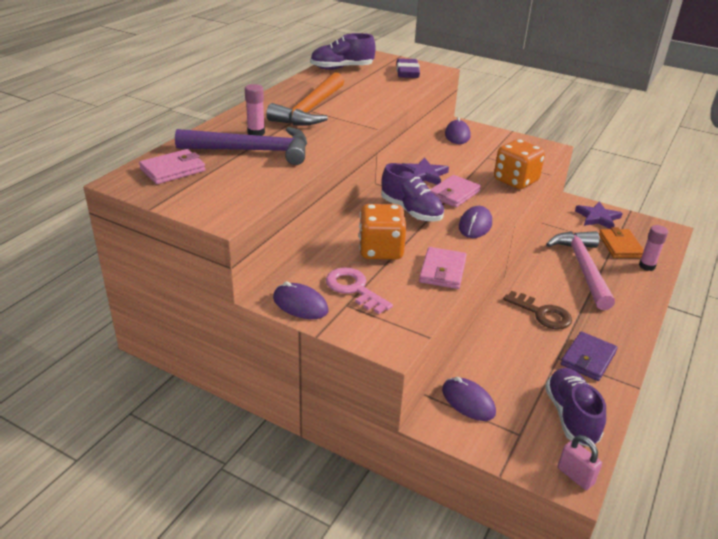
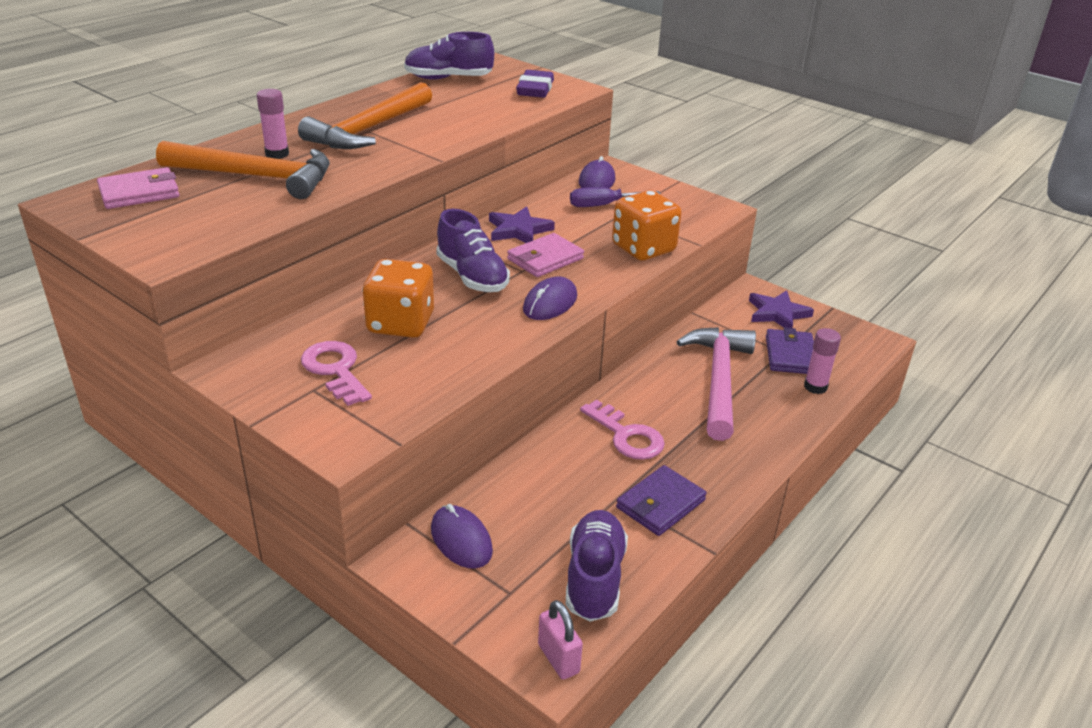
camera: 10 degrees right, 0 degrees up
(252, 151) = (257, 177): purple hammer -> orange hammer
(300, 304) = (253, 382): purple mouse -> none
(442, 271) = (468, 359): pink wallet -> none
(471, 152) = (603, 205): none -> purple screwdriver
(542, 314) = (626, 436): brown key -> pink key
(620, 246) = (790, 355): orange wallet -> purple wallet

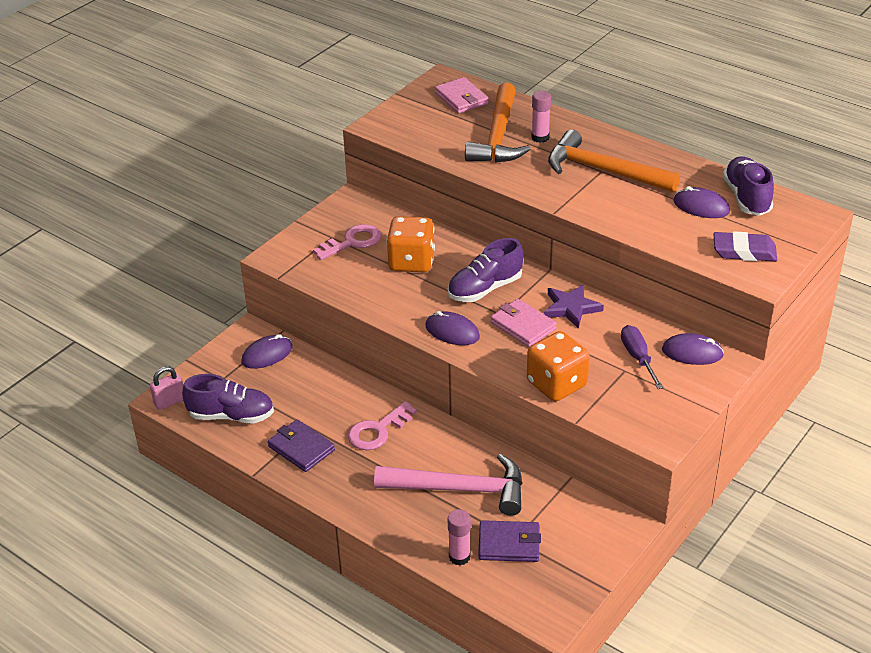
camera: 90 degrees right, 5 degrees up
(456, 96) = (701, 206): none -> purple mouse
(777, 313) = (584, 542): purple star -> none

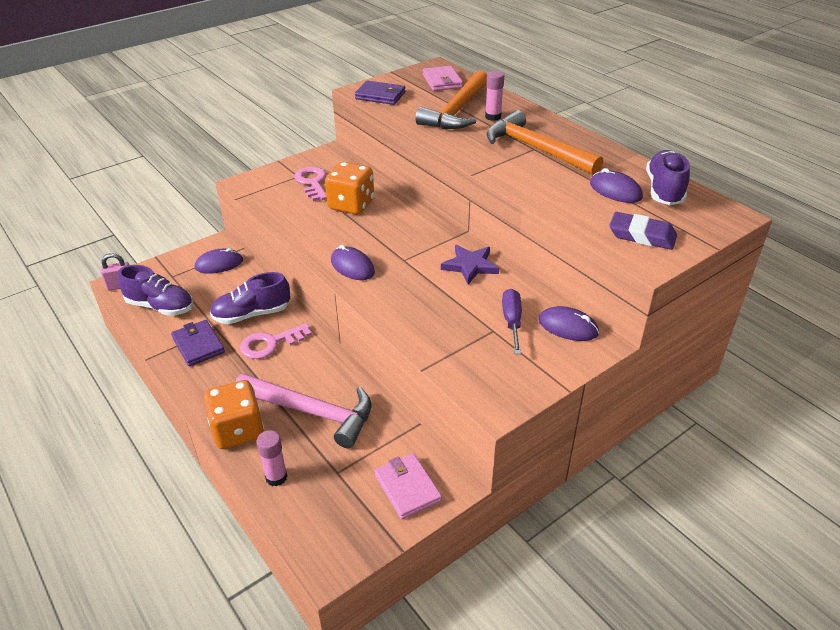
camera: 15 degrees right, 0 degrees up
(352, 242) = (312, 182): pink key -> pink key turned 90 degrees counterclockwise
(485, 289) = (401, 237): purple shoe -> purple shoe (252, 314)
(509, 544) = (329, 476): purple wallet -> purple wallet (380, 96)
(523, 326) = (418, 273): pink wallet -> pink wallet (407, 488)
(556, 384) = (421, 330): orange dice -> orange dice (238, 430)

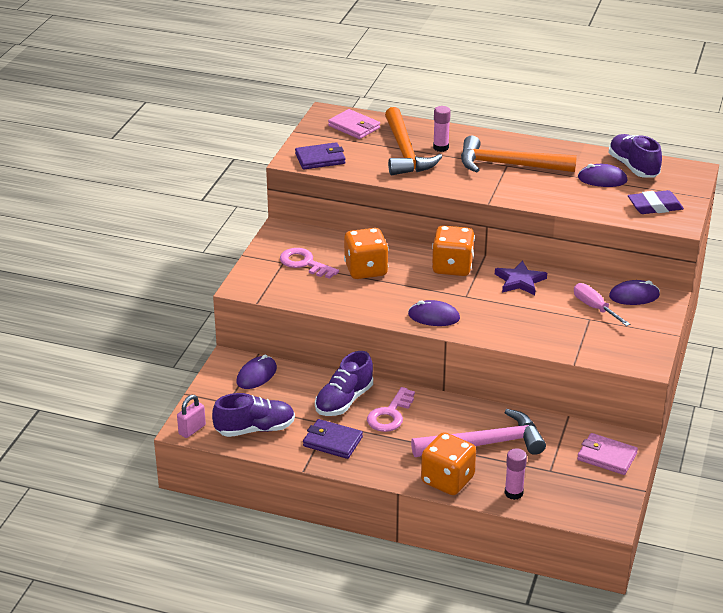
camera: 35 degrees left, 5 degrees down
(425, 230) = (452, 267): none -> orange dice
(512, 321) = (594, 308): purple screwdriver -> pink screwdriver

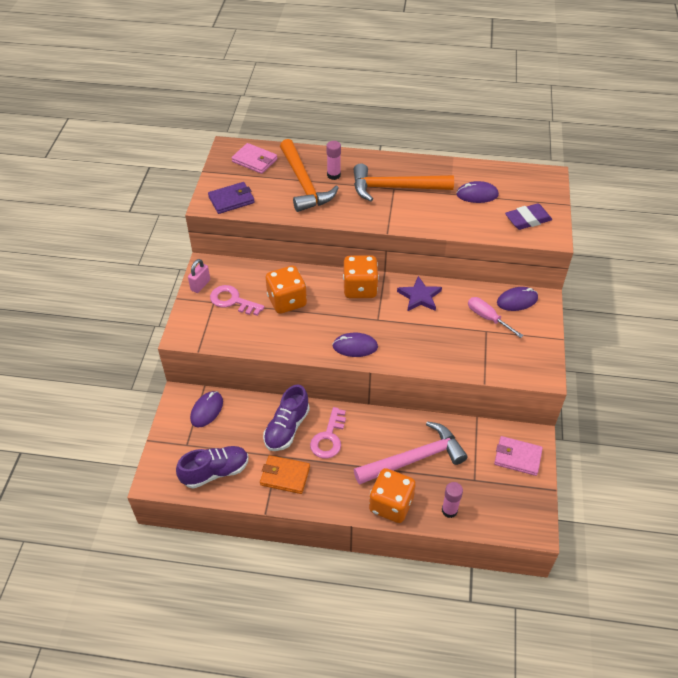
camera: 10 degrees left, 15 degrees up
(192, 430) = (159, 481): pink padlock -> pink padlock (200, 285)
(332, 441) = (285, 476): purple wallet -> orange wallet
(633, 167) = (499, 178): purple shoe -> none

